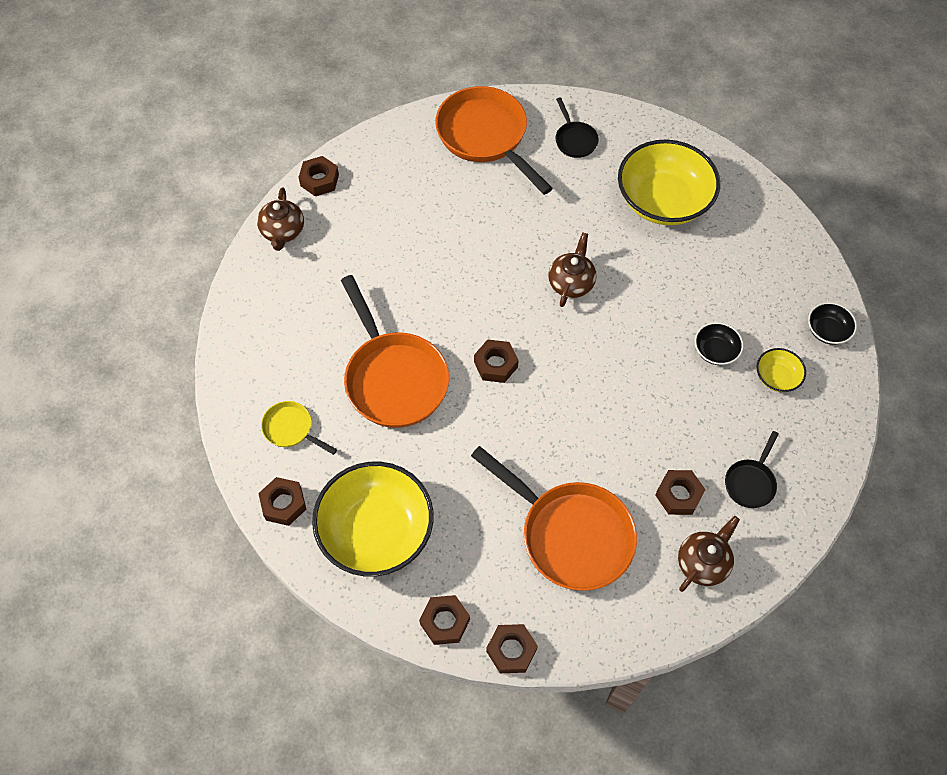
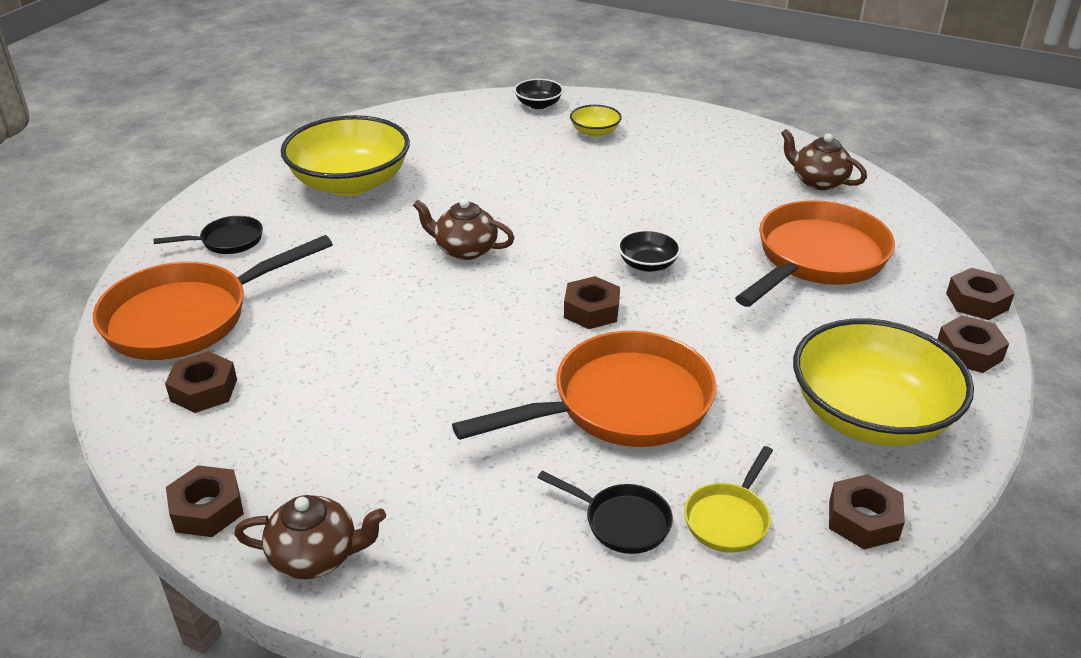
camera: 90 degrees left, 25 degrees down
(678, 495) = (746, 191): brown nut -> brown nut (204, 390)
(715, 351) = (564, 162): black bowl -> black bowl (647, 264)
(750, 482) = (720, 152): black pan -> black pan (622, 522)

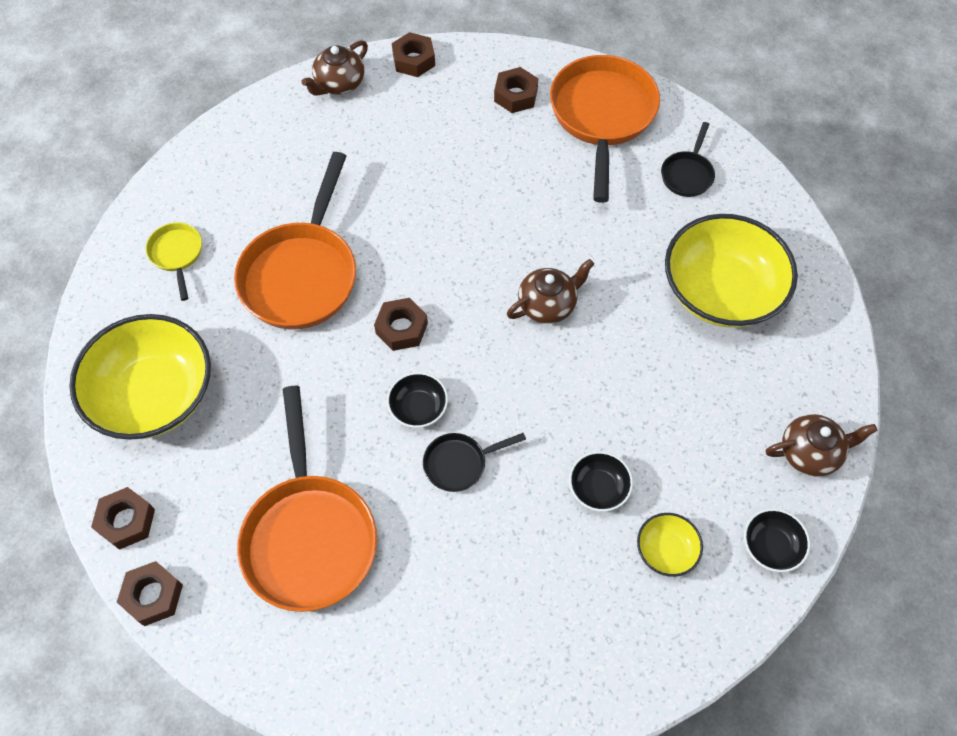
camera: 130 degrees right, 25 degrees up
(590, 168) = (598, 488): none -> black bowl
(622, 522) = (227, 209): black pan -> black pan (459, 463)
(818, 181) = (403, 669): brown teapot -> brown teapot (810, 453)
(863, 520) = (108, 313): brown nut -> none

